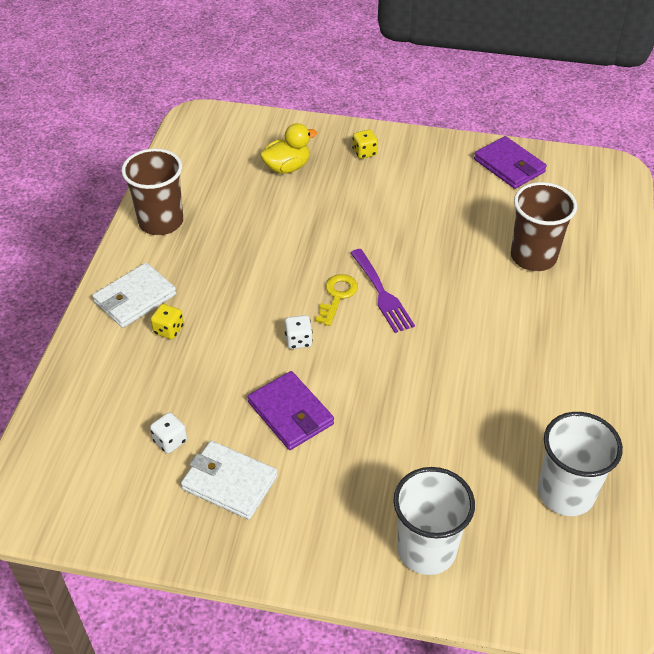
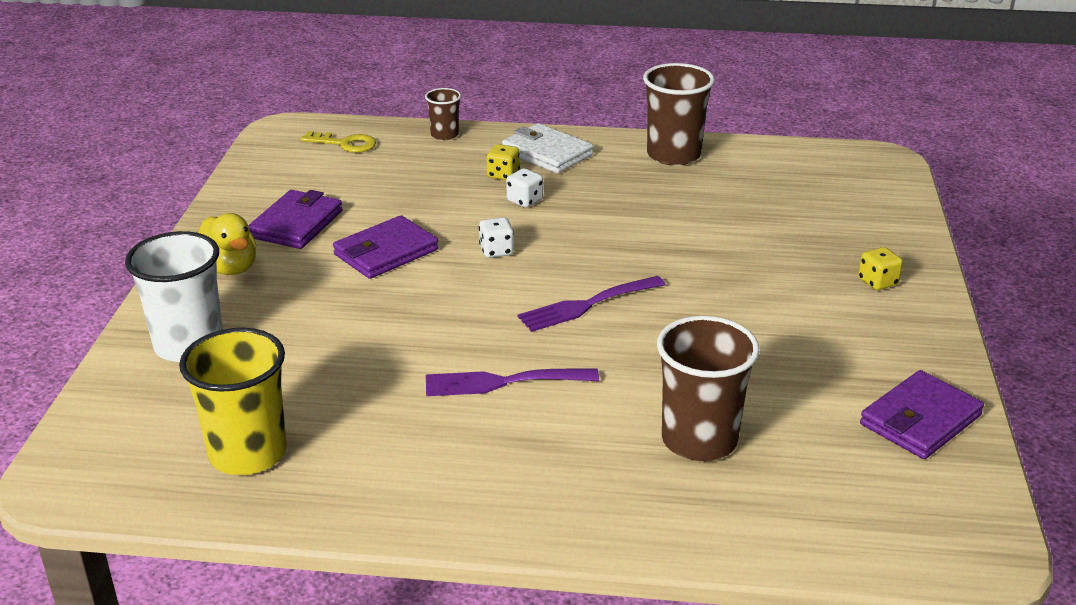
camera: 85 degrees right, 15 degrees down
(75, 369) = (444, 135): none -> brown cup
(170, 441) = (352, 189): white dice -> white dice (524, 201)
(229, 483) = (296, 224): white wallet -> purple wallet
(287, 167) = (812, 225): yellow duck -> yellow duck (230, 268)
(337, 296) = (575, 273): yellow key -> yellow key (345, 144)
(476, 345) = (503, 382): none -> purple fork
(566, 493) = (248, 453): white cup -> yellow cup

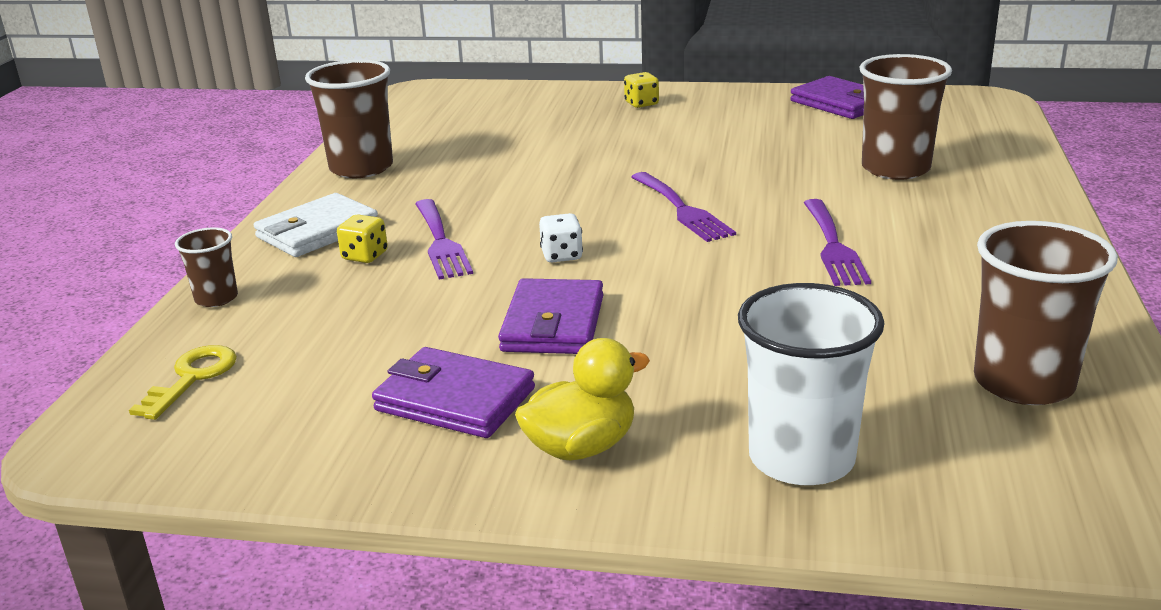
camera: 85 degrees left, 5 degrees down
(248, 453) = (1023, 383): yellow cup -> brown cup
(386, 252) = (553, 323): purple wallet -> purple wallet turned 45 degrees clockwise
(524, 201) = (441, 242): white dice -> purple fork

